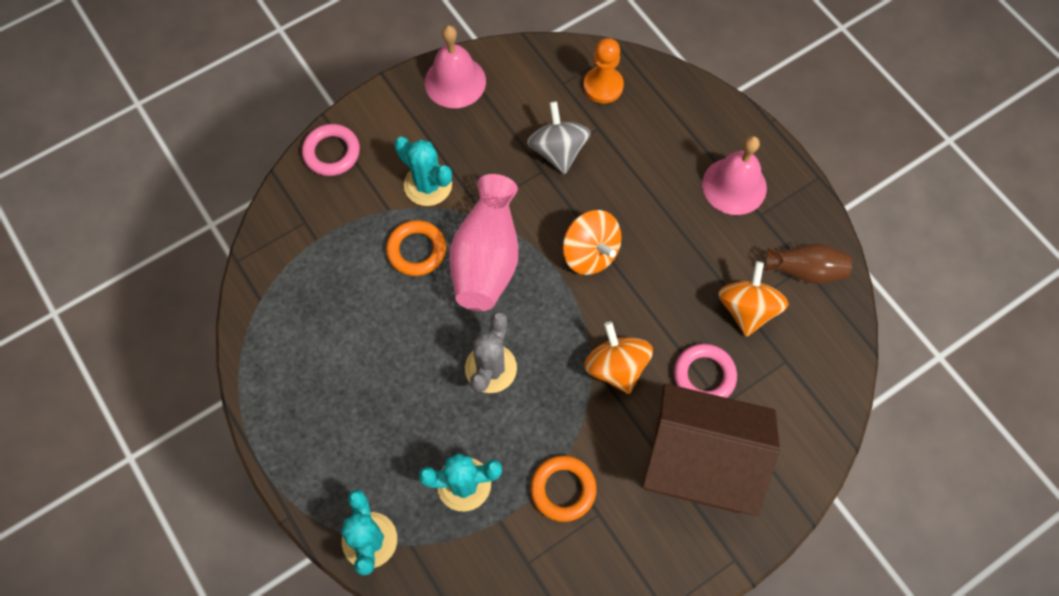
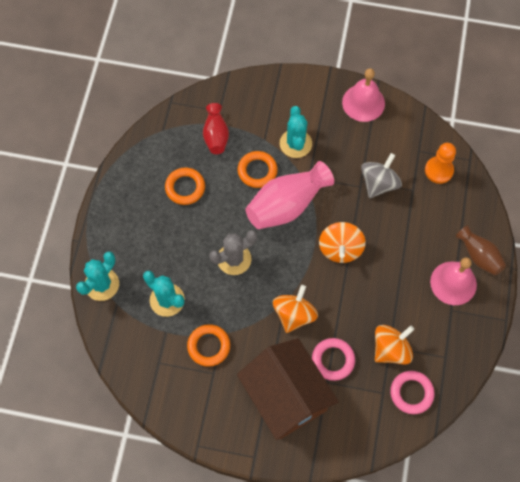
camera: 45 degrees right, 0 degrees up
(329, 252) = (216, 135): none -> red vase
(332, 153) = (266, 87): pink ring -> pink ring (411, 393)
(354, 341) = (185, 188): none -> orange ring
(805, 270) = (444, 359): brown vase -> brown vase (479, 256)

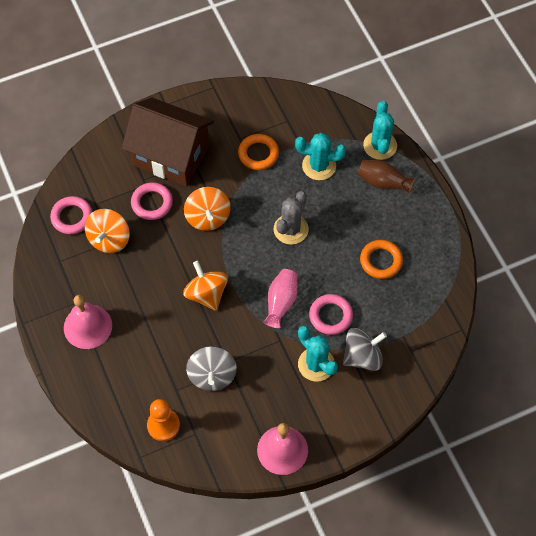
camera: 145 degrees right, 5 degrees down
(216, 135) = (394, 324): red vase -> none
(257, 128) = (362, 357): none -> grey spinning top
(257, 171) = (330, 316): orange ring -> pink ring
(287, 205) = (281, 302): pink vase -> pink vase, size x0.59
(479, 256) = (78, 365): brown vase -> brown vase (383, 182)

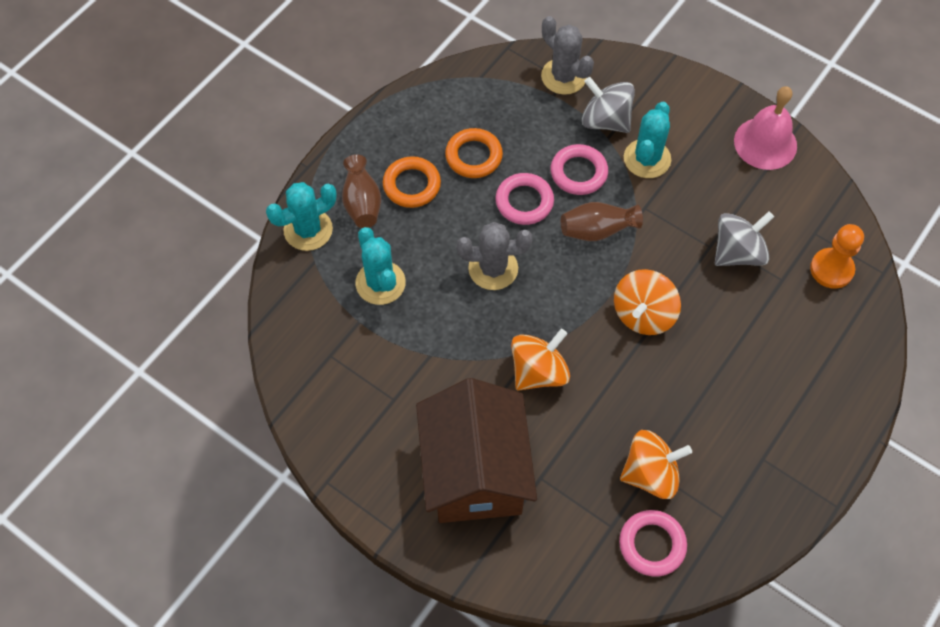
camera: 120 degrees left, 0 degrees up
(88, 326) = (783, 424): pink bell -> none
(152, 203) = (562, 452): pink ring -> pink ring (524, 202)
(258, 154) = (405, 363): orange ring -> orange ring (412, 185)
(281, 302) = (597, 230): pink vase -> brown vase
(415, 351) = (563, 76): none -> grey cactus

